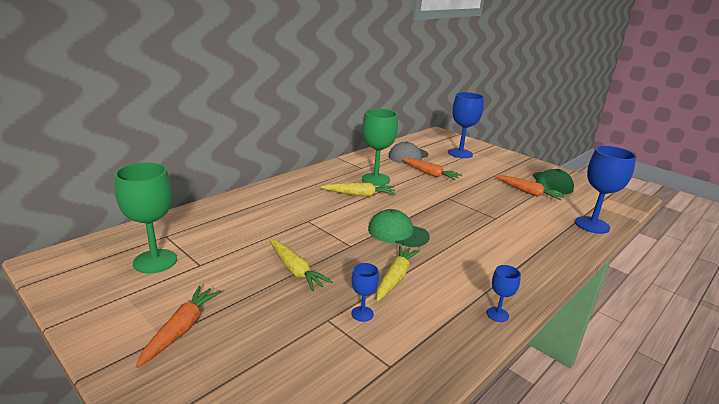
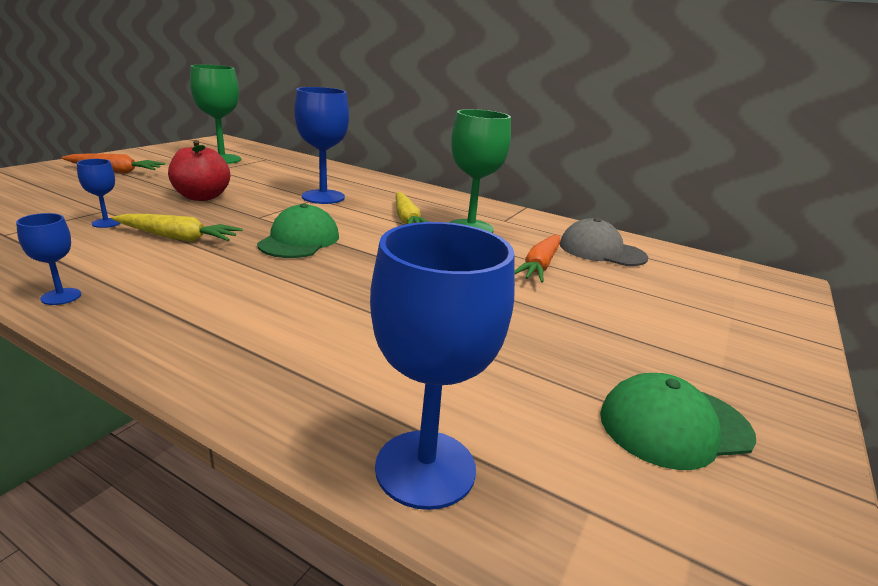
camera: 75 degrees right, 0 degrees up
(295, 270) = (202, 197): yellow carrot -> red apple
(460, 153) = (695, 299): blue goblet -> blue goblet (323, 197)
(528, 192) = (561, 374): orange carrot -> none

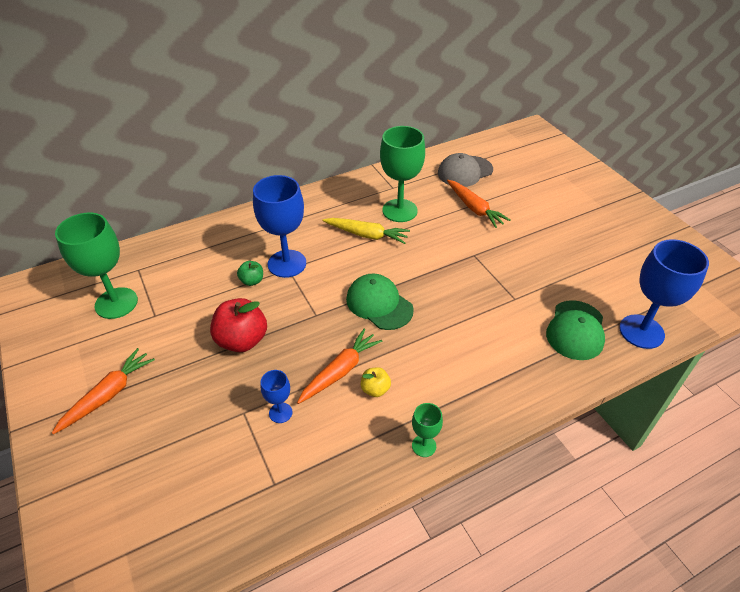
camera: 55 degrees left, 20 degrees up
(61, 296) = (424, 446): blue goblet -> green goblet
(155, 257) = (375, 389): none -> yellow apple
(178, 238) = (340, 371): yellow carrot -> orange carrot
(286, 189) = (252, 281): none -> green apple
(674, 425) = (637, 247): green cap -> green cap (576, 330)

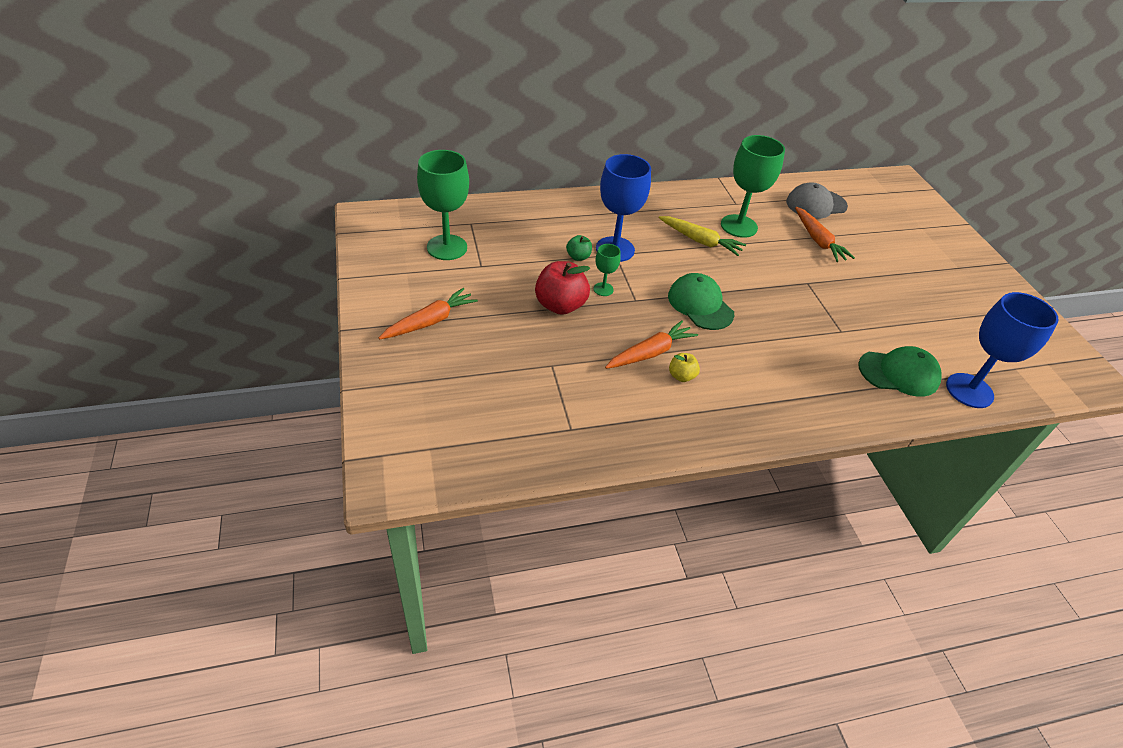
camera: 10 degrees right, 0 degrees up
(280, 413) = (586, 373): blue goblet -> none
(424, 446) = (719, 434): green goblet -> green goblet (603, 289)
(576, 330) = (899, 373): green cap -> green cap turned 120 degrees counterclockwise

